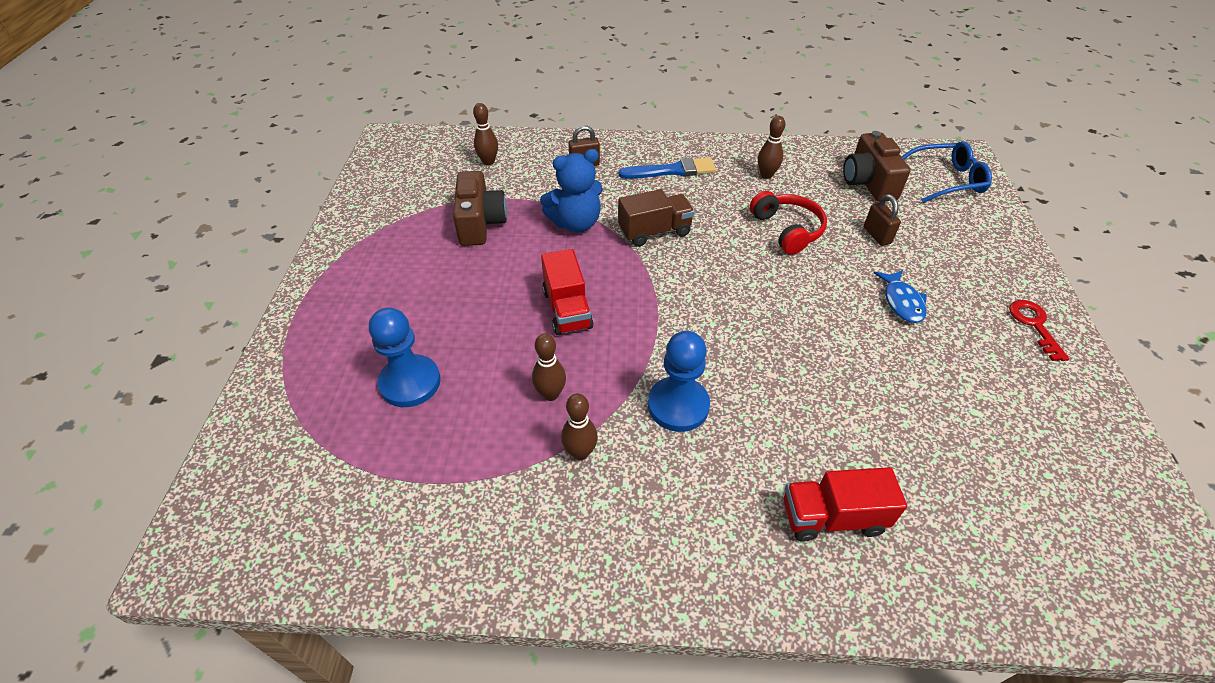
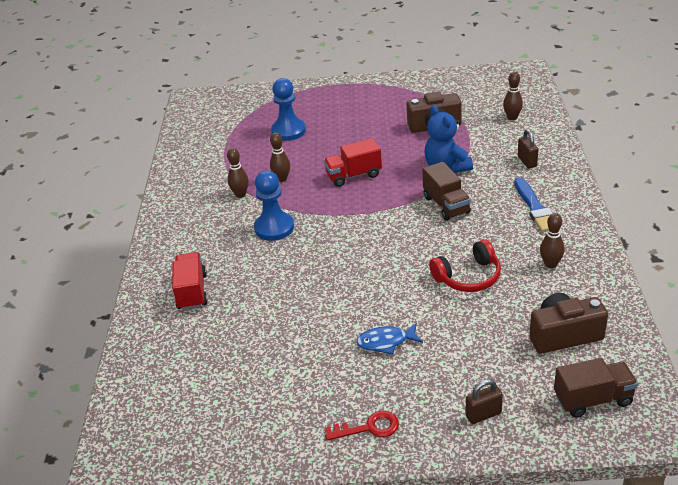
camera: 90 degrees right, 10 degrees down
(877, 235) = (475, 334): brown padlock -> brown padlock (483, 414)
(946, 180) = (593, 399): blue glasses -> brown truck

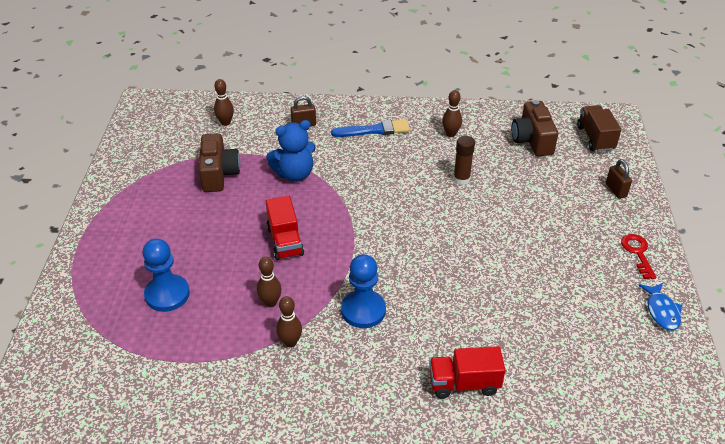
camera: 90 degrees left, 5 degrees up
(386, 342) = (541, 236): blue fish -> blue fish (661, 311)
(446, 205) = (356, 181): brown truck -> none
(468, 277) = (461, 179): red headphones -> brown glue stick

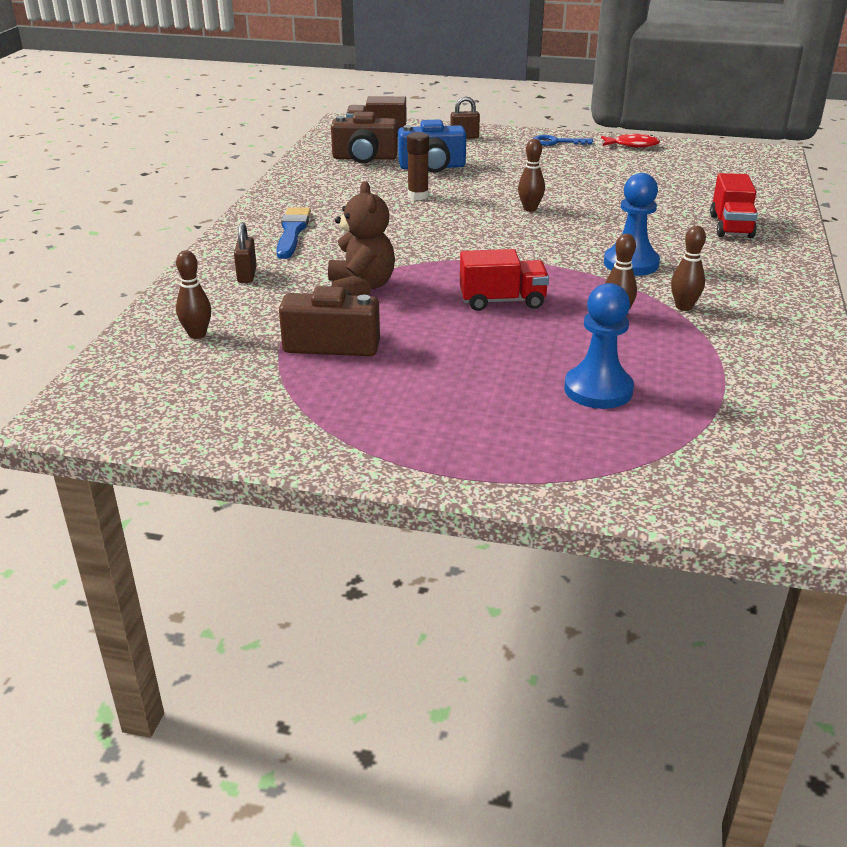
camera: 80 degrees left, 10 degrees down
(294, 174) = (361, 288): blue teddy bear -> brown teddy bear
(450, 134) = (328, 192): brown bowling pin -> brown bowling pin (530, 209)
(529, 179) = (432, 167): none -> blue camera
(637, 253) = (557, 142): red key -> blue key
(661, 311) = (632, 145): blue fish -> red fish

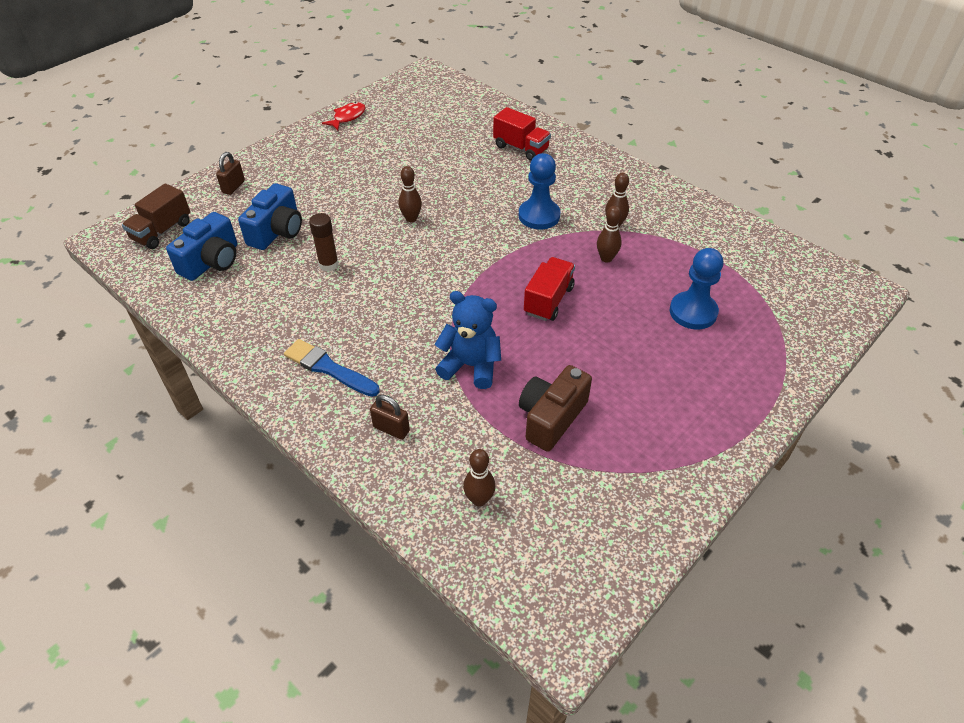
camera: 60 degrees left, 15 degrees up
(361, 288) = (471, 366): brown teddy bear -> blue teddy bear
(364, 158) = (212, 261): brown camera -> blue camera
(557, 142) = (301, 147): blue key -> none

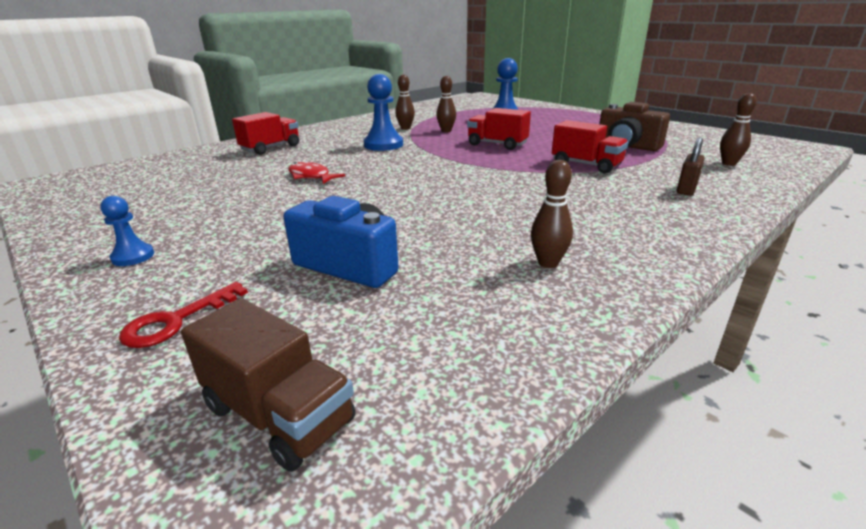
camera: 85 degrees left, 20 degrees down
(212, 261) = (415, 323): blue camera -> none
(233, 187) = (177, 320): brown padlock -> red key
(302, 151) = (133, 256): none -> blue pawn
(328, 265) = (439, 225): brown glue stick -> none
(328, 368) = (625, 218): blue brush -> none
(347, 117) = (78, 226): red fish -> red fish (311, 177)
(411, 218) = (362, 187): brown bowling pin -> brown bowling pin (548, 263)
(471, 366) = (586, 165): blue teddy bear -> red truck

